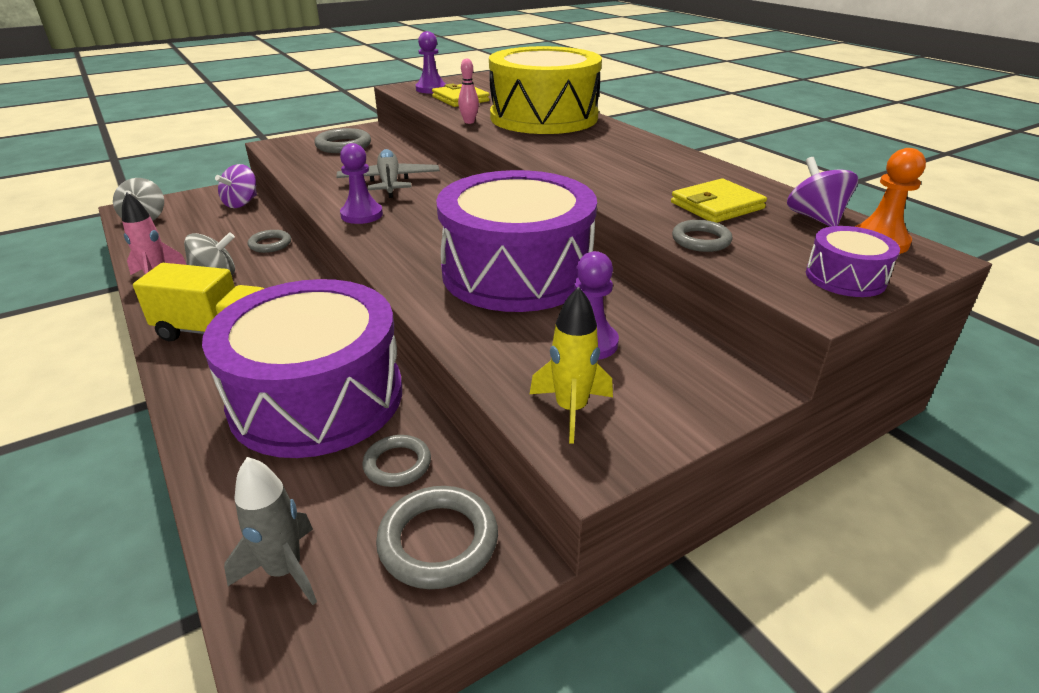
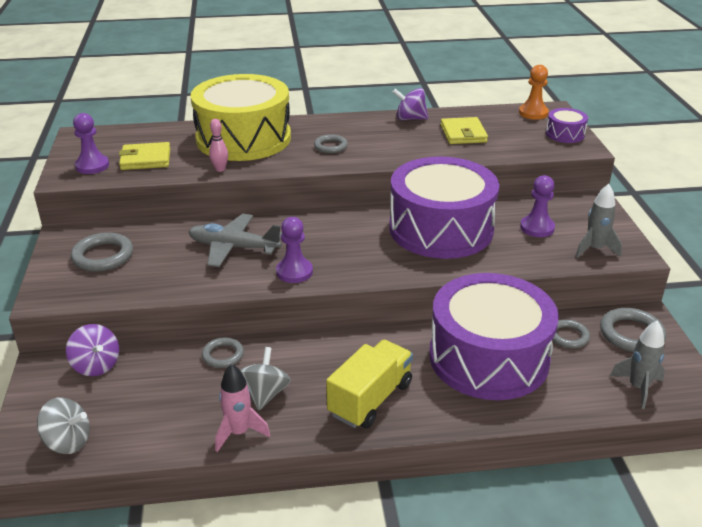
camera: 65 degrees left, 0 degrees up
(571, 410) = (594, 249): yellow rocket -> grey rocket
(701, 240) = (505, 152): grey ring -> grey ring (330, 146)
(815, 218) = (497, 116): purple spinning top -> purple spinning top (410, 119)

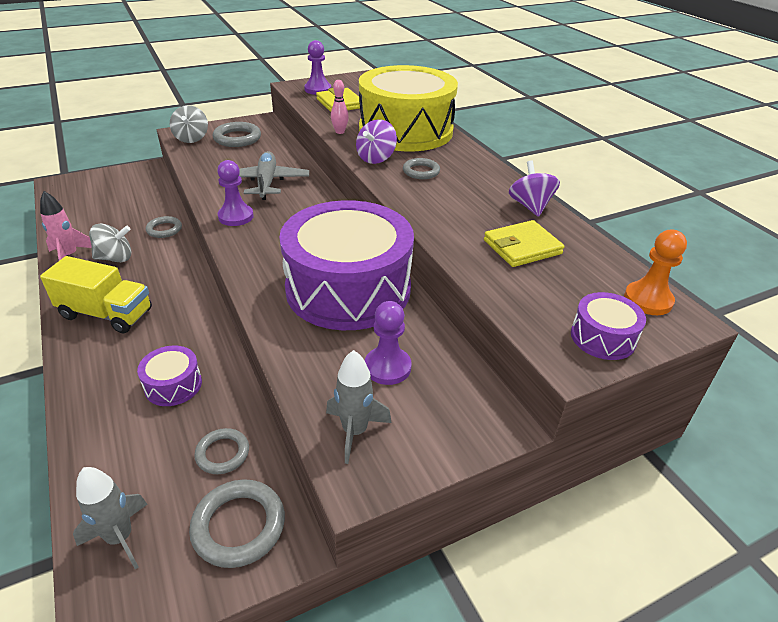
camera: 70 degrees right, 5 degrees up
(68, 442) = (69, 195): grey spinning top -> grey spinning top (191, 138)
(96, 365) = (148, 184): purple spinning top -> purple spinning top (376, 158)
(488, 358) = (173, 385): purple drum -> purple drum, size x0.41

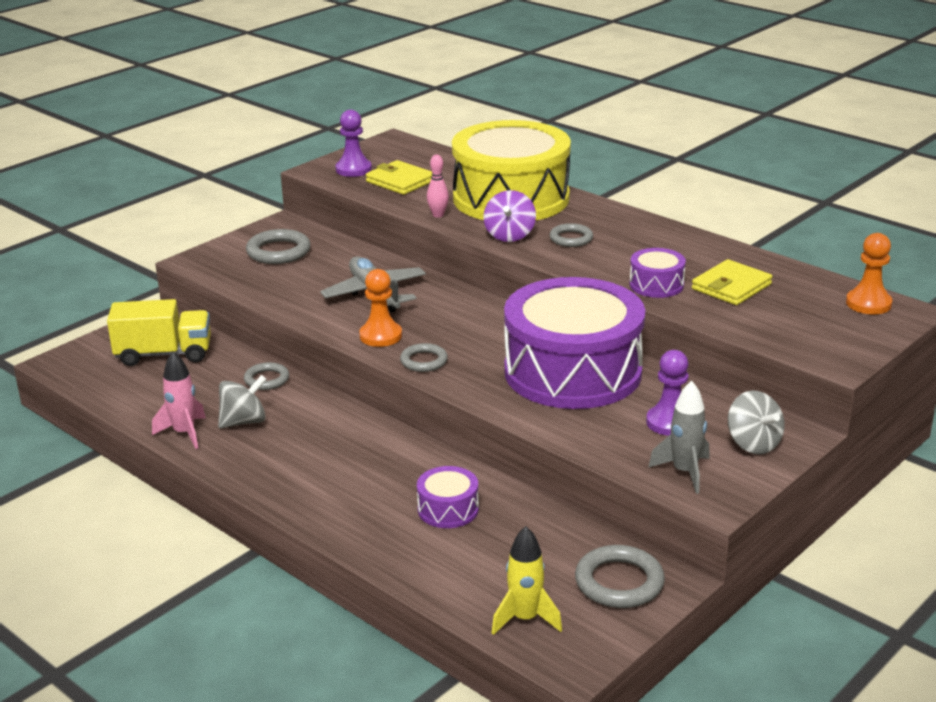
camera: 20 degrees left, 10 degrees down
(106, 314) = (302, 473): yellow truck -> yellow truck (164, 354)
(120, 538) = (525, 619): grey rocket -> yellow rocket
(191, 138) = (219, 264): grey spinning top -> grey spinning top (753, 444)
(222, 453) = (553, 543): grey ring -> grey ring (424, 361)
(236, 216) = (380, 336): purple pawn -> orange pawn
(530, 206) = (709, 248): purple spinning top -> none
(602, 337) = (851, 340): purple drum -> purple drum (656, 285)

